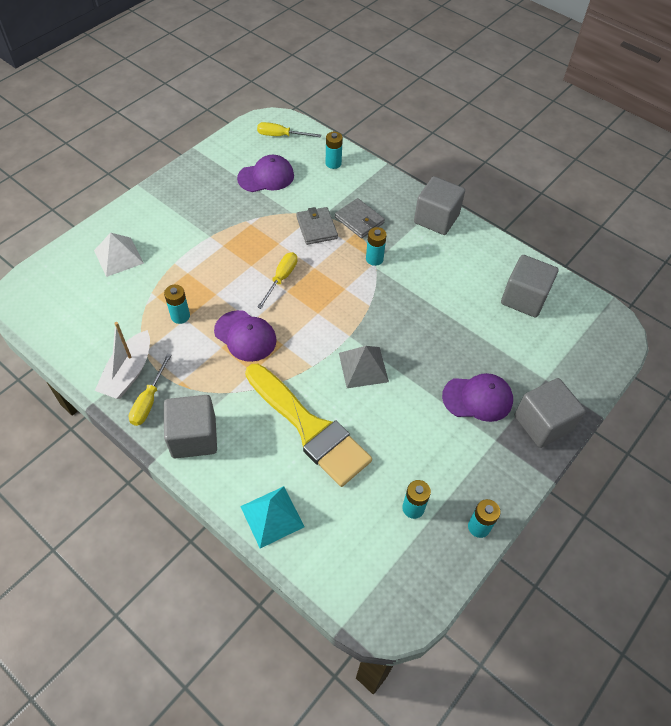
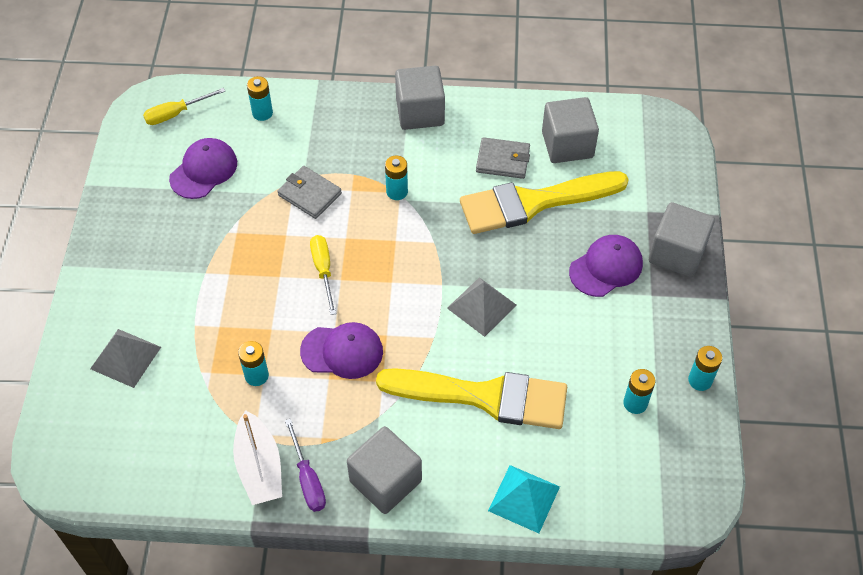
camera: 35 degrees left, 0 degrees up
(118, 256) = (125, 358): white pyramid -> grey pyramid
(149, 401) = (308, 479): yellow screwdriver -> purple screwdriver
(359, 220) = (345, 160): grey wallet -> grey wallet (503, 160)
(463, 322) = (534, 202): none -> yellow brush

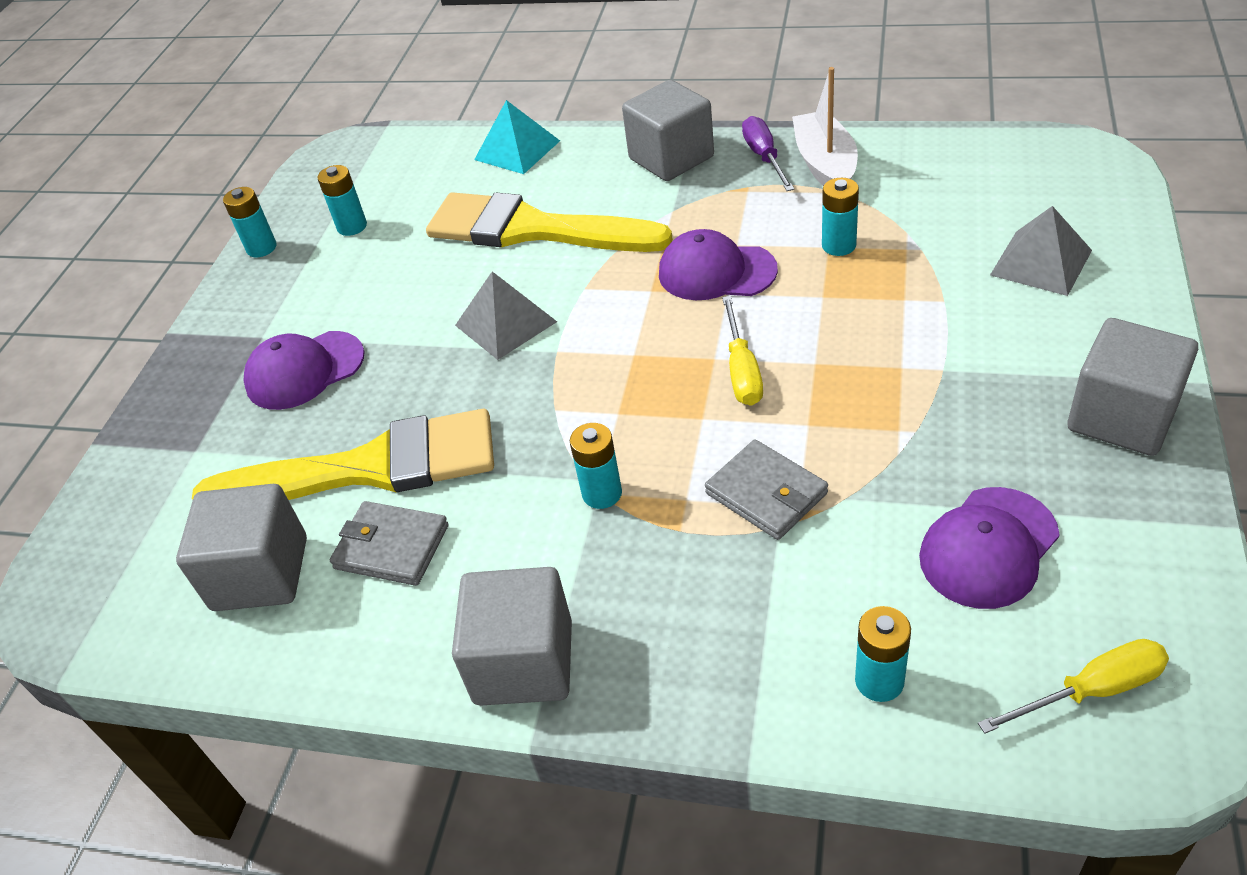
camera: 165 degrees left, 10 degrees down
(677, 253) = (191, 388): grey cube -> grey cube (1121, 417)

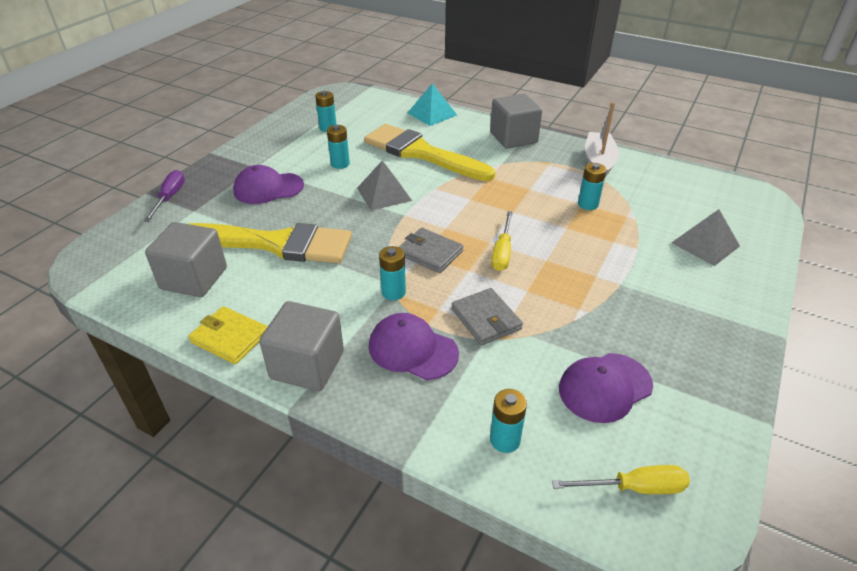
camera: 10 degrees right, 5 degrees down
(261, 248) = (277, 126): turquoise battery -> turquoise battery (340, 164)
(374, 657) = (230, 337): none -> yellow wallet
(391, 547) = (268, 285): grey wallet -> grey wallet (430, 253)
(716, 272) = (511, 199): purple cap -> purple cap (412, 349)
(764, 157) = (566, 150): purple screwdriver -> purple screwdriver (170, 197)
(1121, 417) = (720, 340): grey cube -> none

